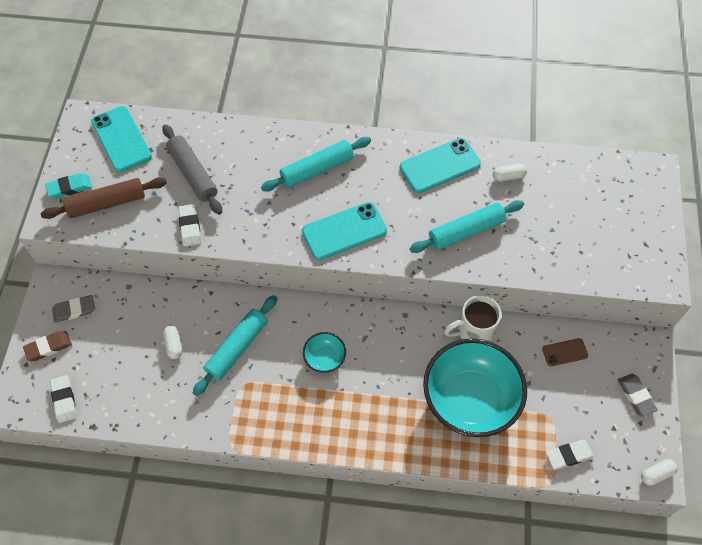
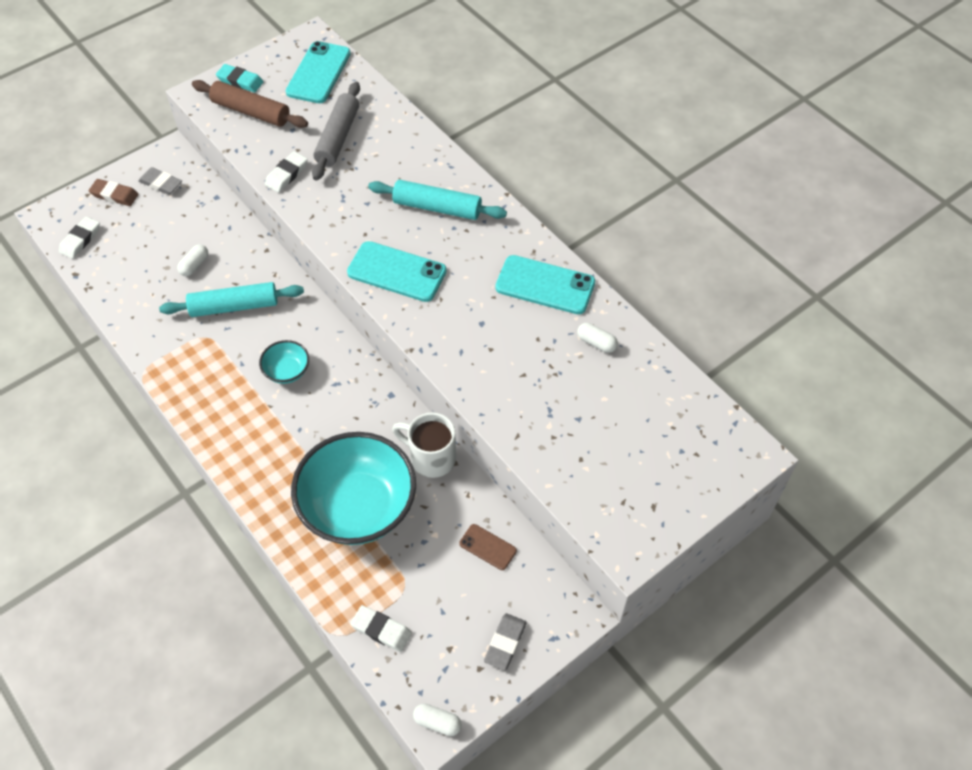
camera: 45 degrees right, 5 degrees down
(466, 231) = (498, 355): turquoise rolling pin -> none

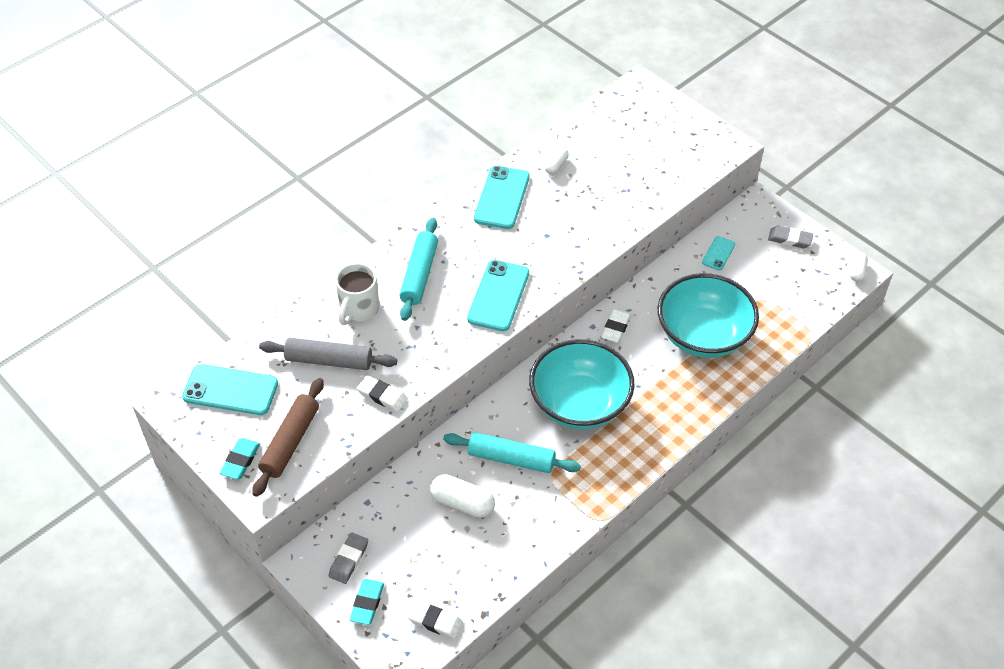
camera: 95 degrees left, 5 degrees down
(114, 195) = (367, 603): brown eraser -> turquoise eraser
(194, 265) = (462, 503): white capsule -> white capsule, size x1.68
(234, 306) = (511, 458): turquoise rolling pin -> turquoise rolling pin turned 60 degrees counterclockwise
(287, 371) = (579, 404): turquoise bowl -> turquoise bowl, size x2.26
(381, 630) = (800, 309): white eraser -> white eraser (616, 328)
(431, 457) = (648, 294): white mug -> white mug (358, 309)
(488, 547) = (718, 253): brown phone -> turquoise phone

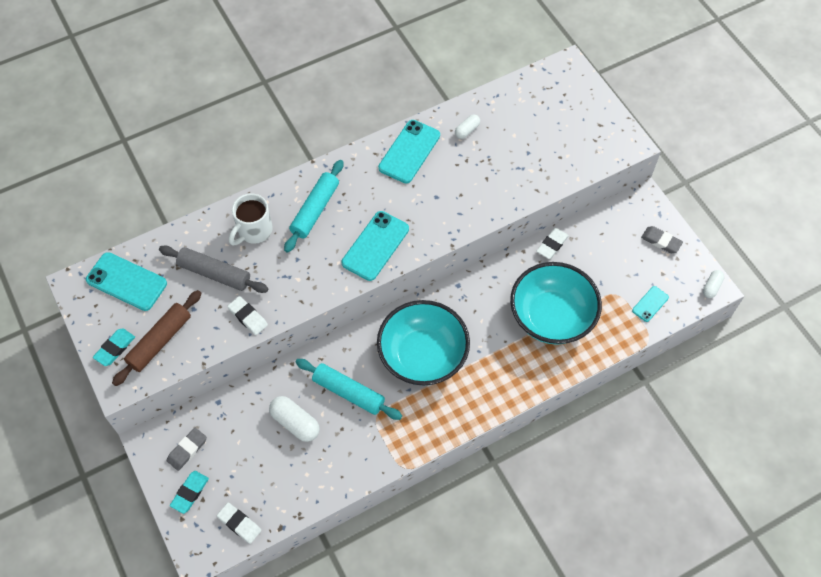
camera: 15 degrees right, 10 degrees up
(616, 328) = (477, 291): white eraser -> white eraser (552, 245)
(718, 253) = (592, 241): turquoise phone -> turquoise phone (650, 304)

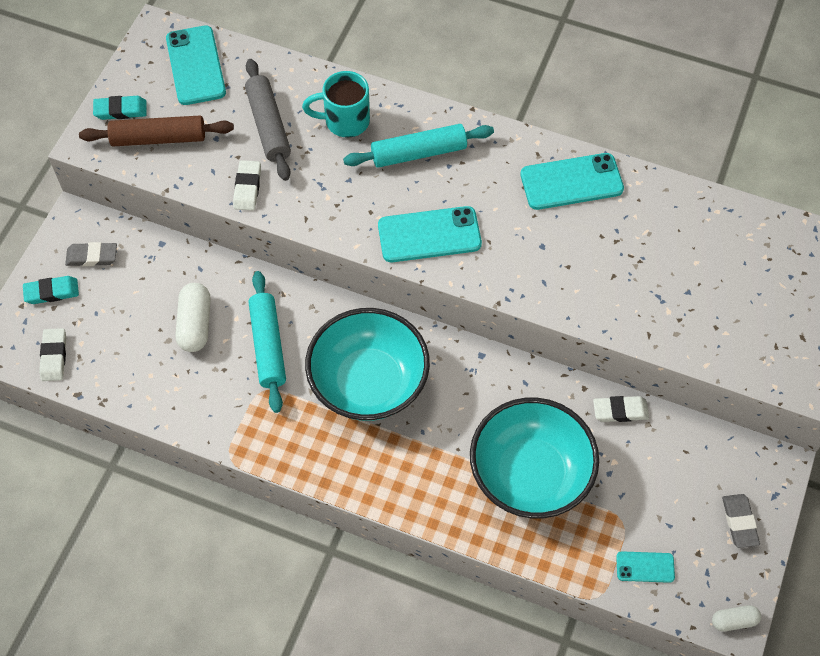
camera: 50 degrees right, 0 degrees up
(254, 231) = (345, 121): white mug -> turquoise mug
(467, 130) = (654, 214): white capsule -> none

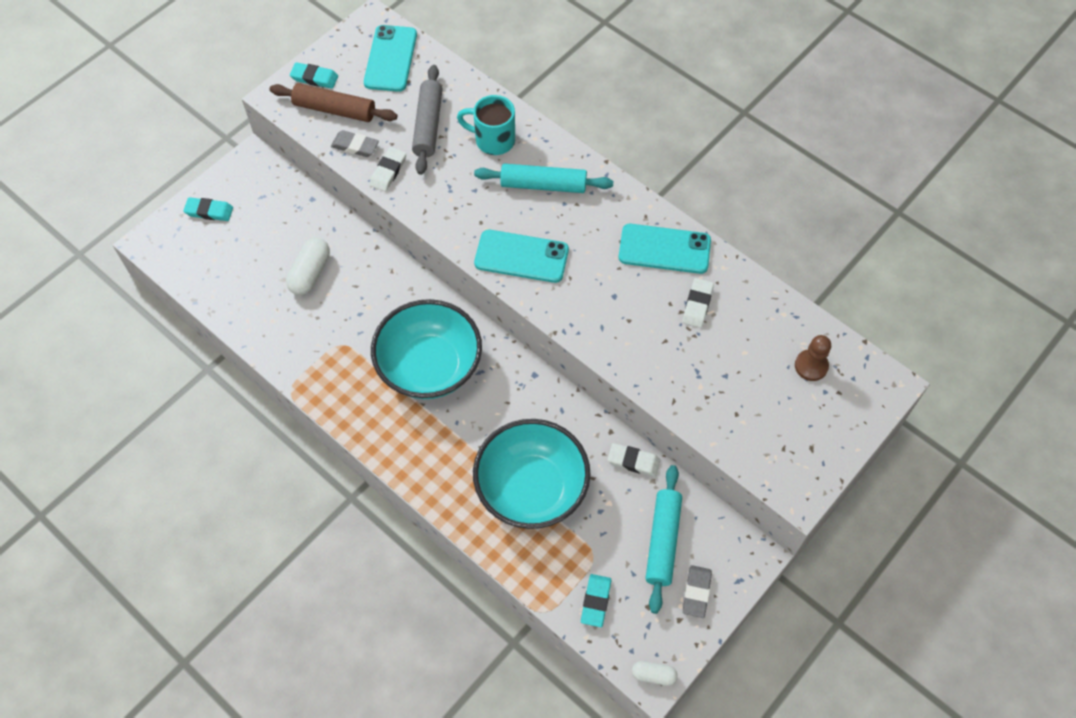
camera: 20 degrees right, 0 degrees up
(54, 356) = (188, 263): white eraser -> white eraser (697, 305)
(92, 256) = (252, 192): grey eraser -> grey eraser (355, 146)
(268, 346) = (361, 309): turquoise rolling pin -> turquoise rolling pin (662, 541)
(645, 567) = (596, 601): turquoise phone -> turquoise eraser
(766, 255) = (811, 366): none -> brown pawn

